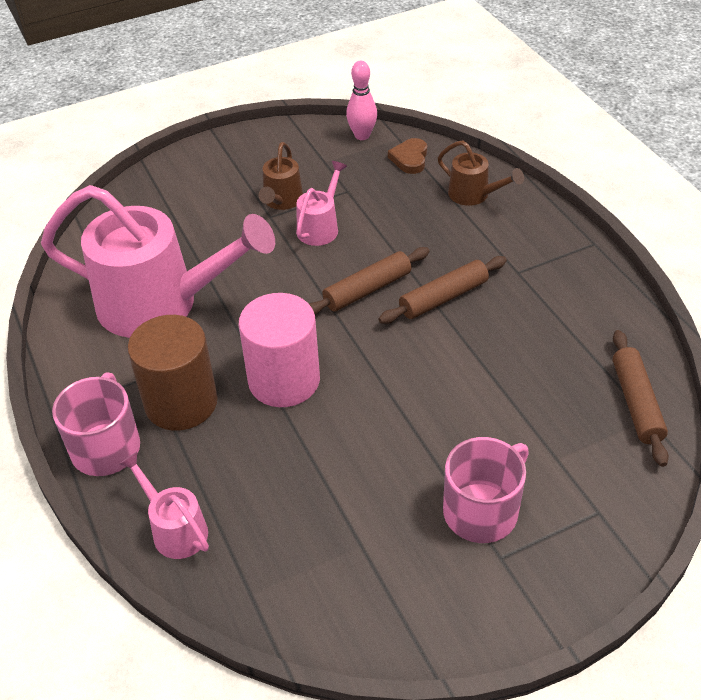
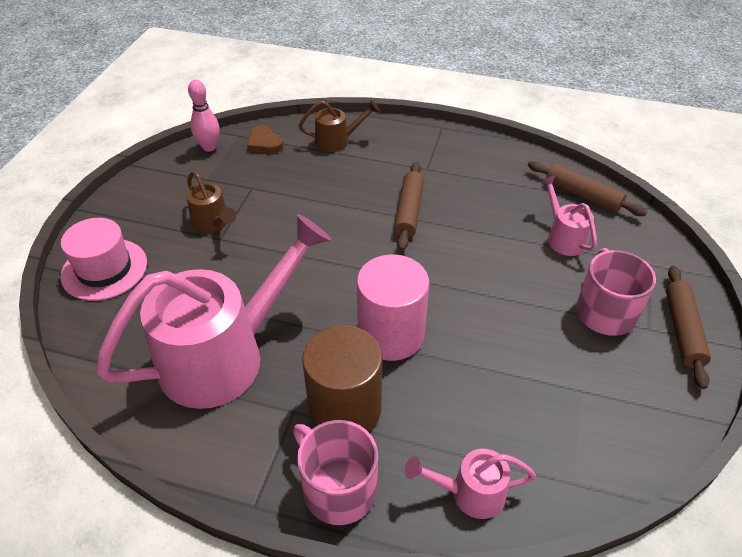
camera: 50 degrees left, 0 degrees up
(171, 186) = (104, 269): none -> pink hat
(321, 227) = (267, 221): pink watering can -> pink watering can (563, 237)
(367, 290) = (357, 239): brown rolling pin -> brown rolling pin (683, 330)

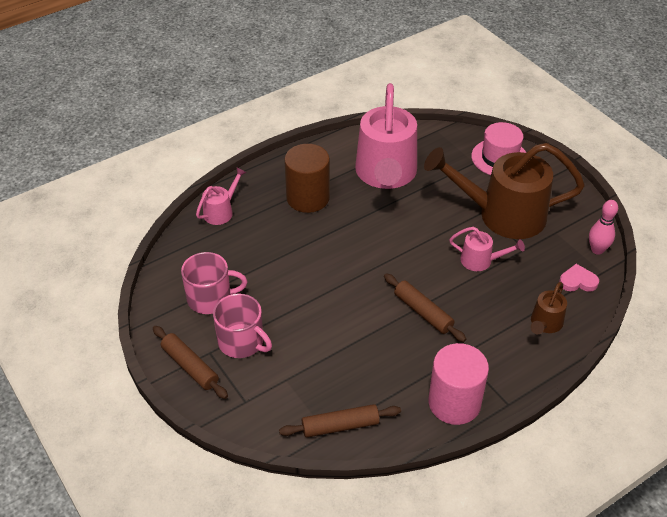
camera: 130 degrees right, 0 degrees up
(213, 223) = (501, 215): brown watering can -> brown watering can, size x2.21
(264, 143) = (577, 281): brown heart -> pink heart
(338, 489) = (272, 175): pink mug -> pink mug (210, 298)
(391, 334) = (332, 239): pink cylinder -> pink cylinder (454, 403)
(563, 237) = (315, 376): pink watering can -> pink watering can (481, 261)

